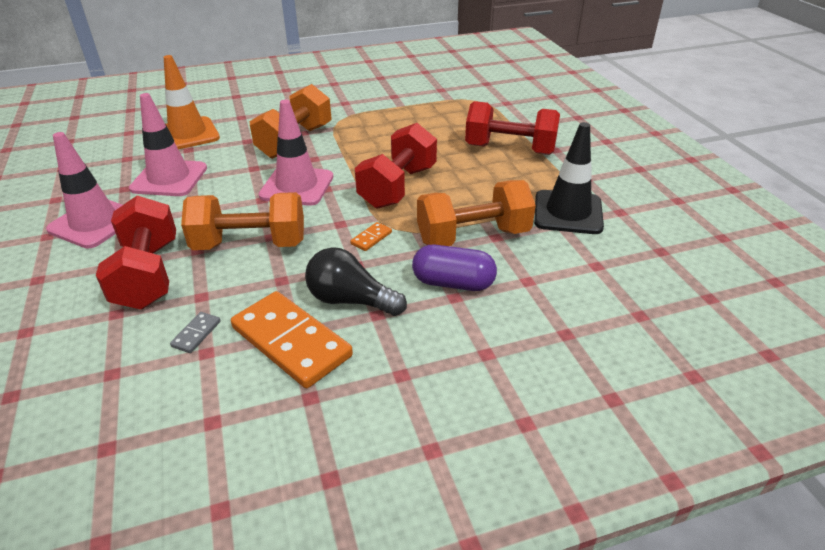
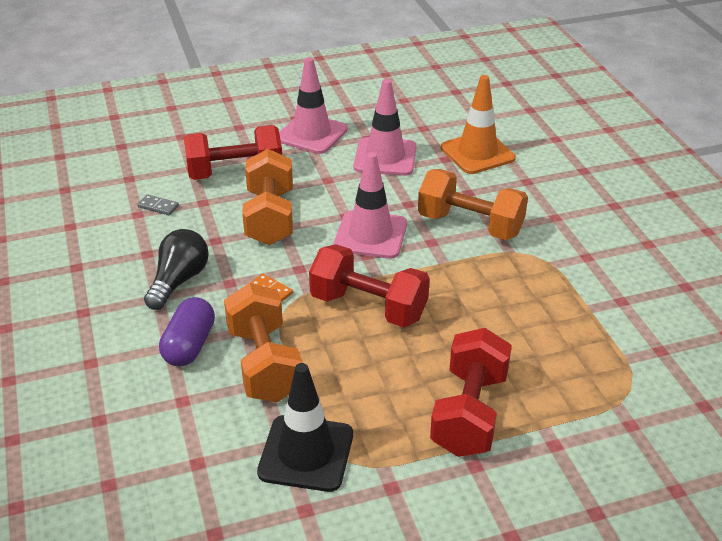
camera: 90 degrees right, 0 degrees up
(291, 342) = (136, 252): orange domino -> none

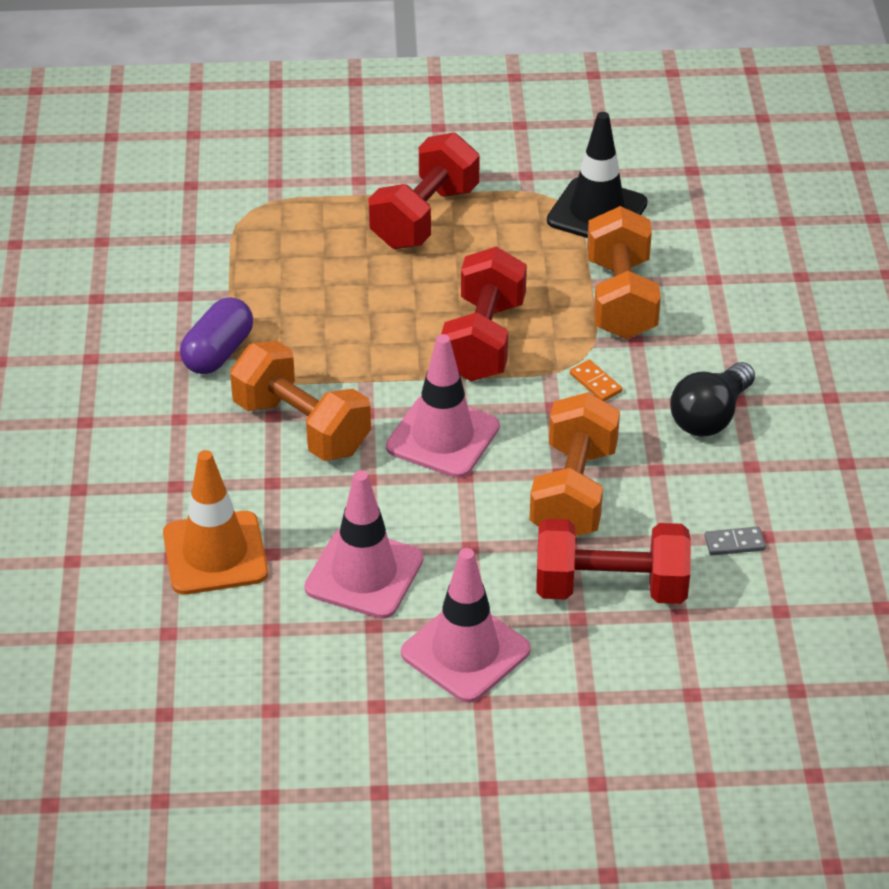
camera: 165 degrees left, 5 degrees up
(158, 206) = (734, 543): grey domino -> grey domino turned 45 degrees counterclockwise
(189, 345) = (702, 333): purple capsule -> purple capsule (218, 352)
(368, 307) = (483, 340): red dumbbell -> red dumbbell turned 60 degrees clockwise

